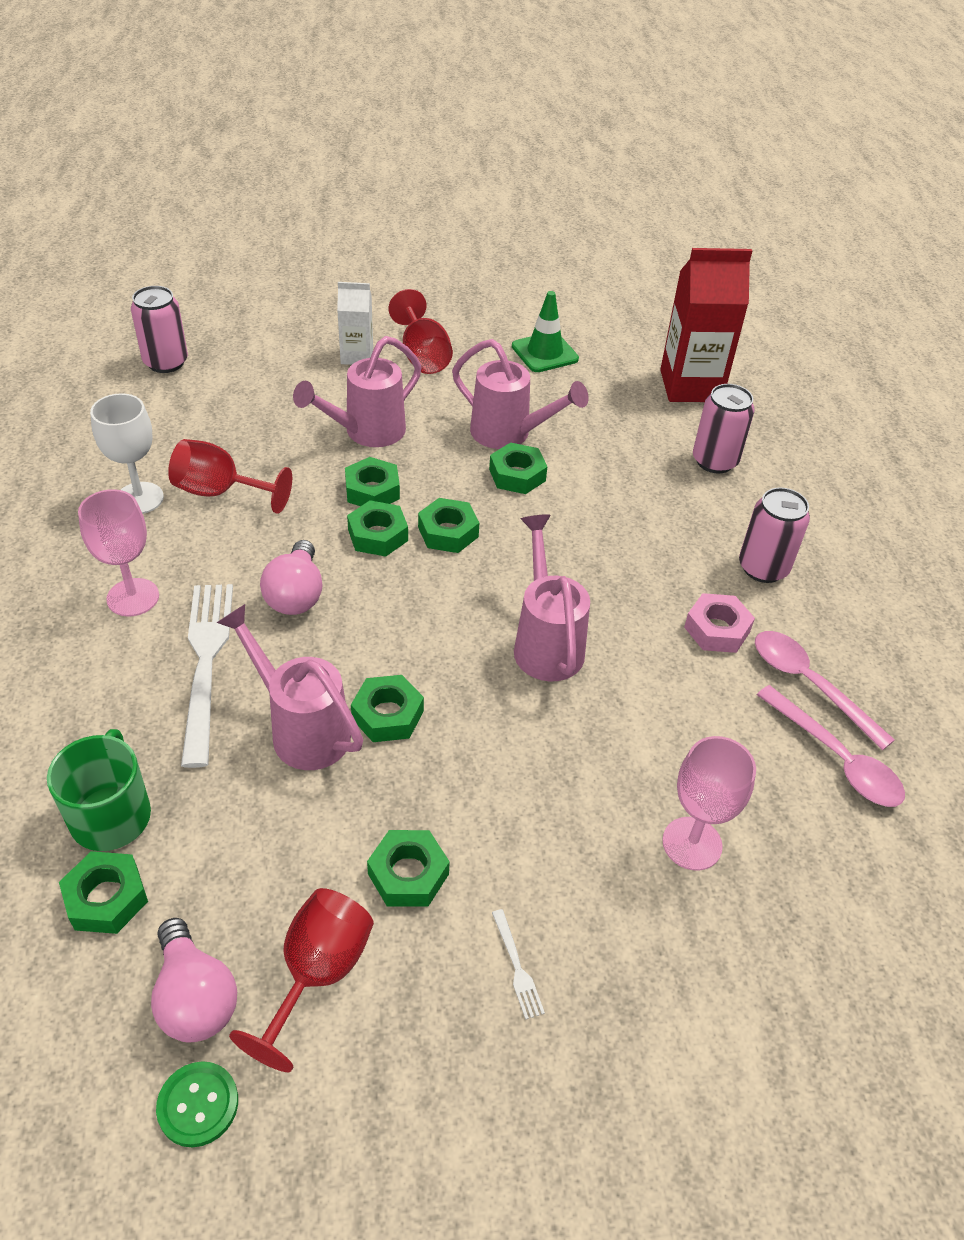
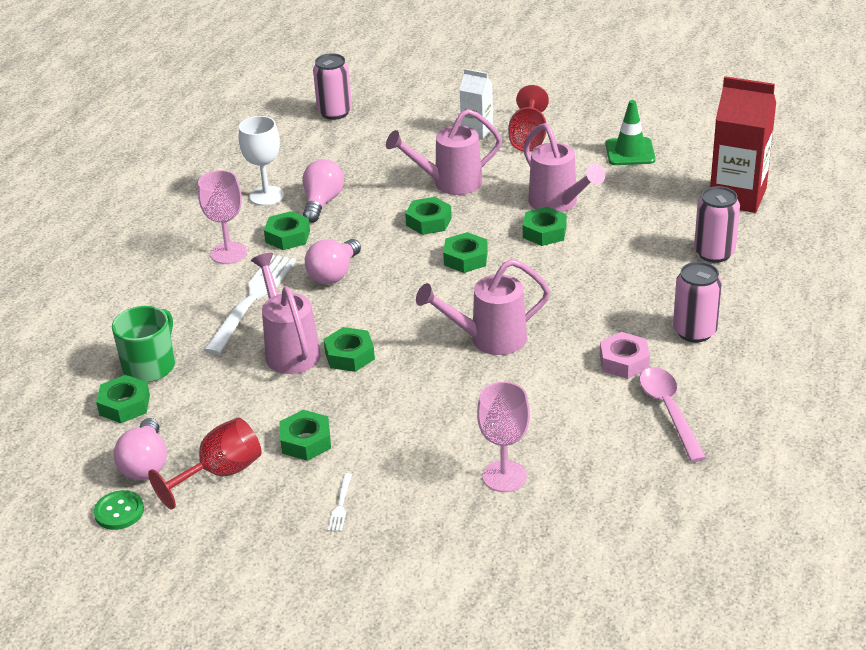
camera: 30 degrees right, 10 degrees down
(220, 492) = (322, 202): red goblet -> pink light bulb
(378, 535) = (413, 250): green nut -> green nut (288, 236)
(546, 642) = (488, 340): pink watering can -> pink watering can turned 120 degrees counterclockwise
(836, 758) = (652, 458): pink spoon -> none

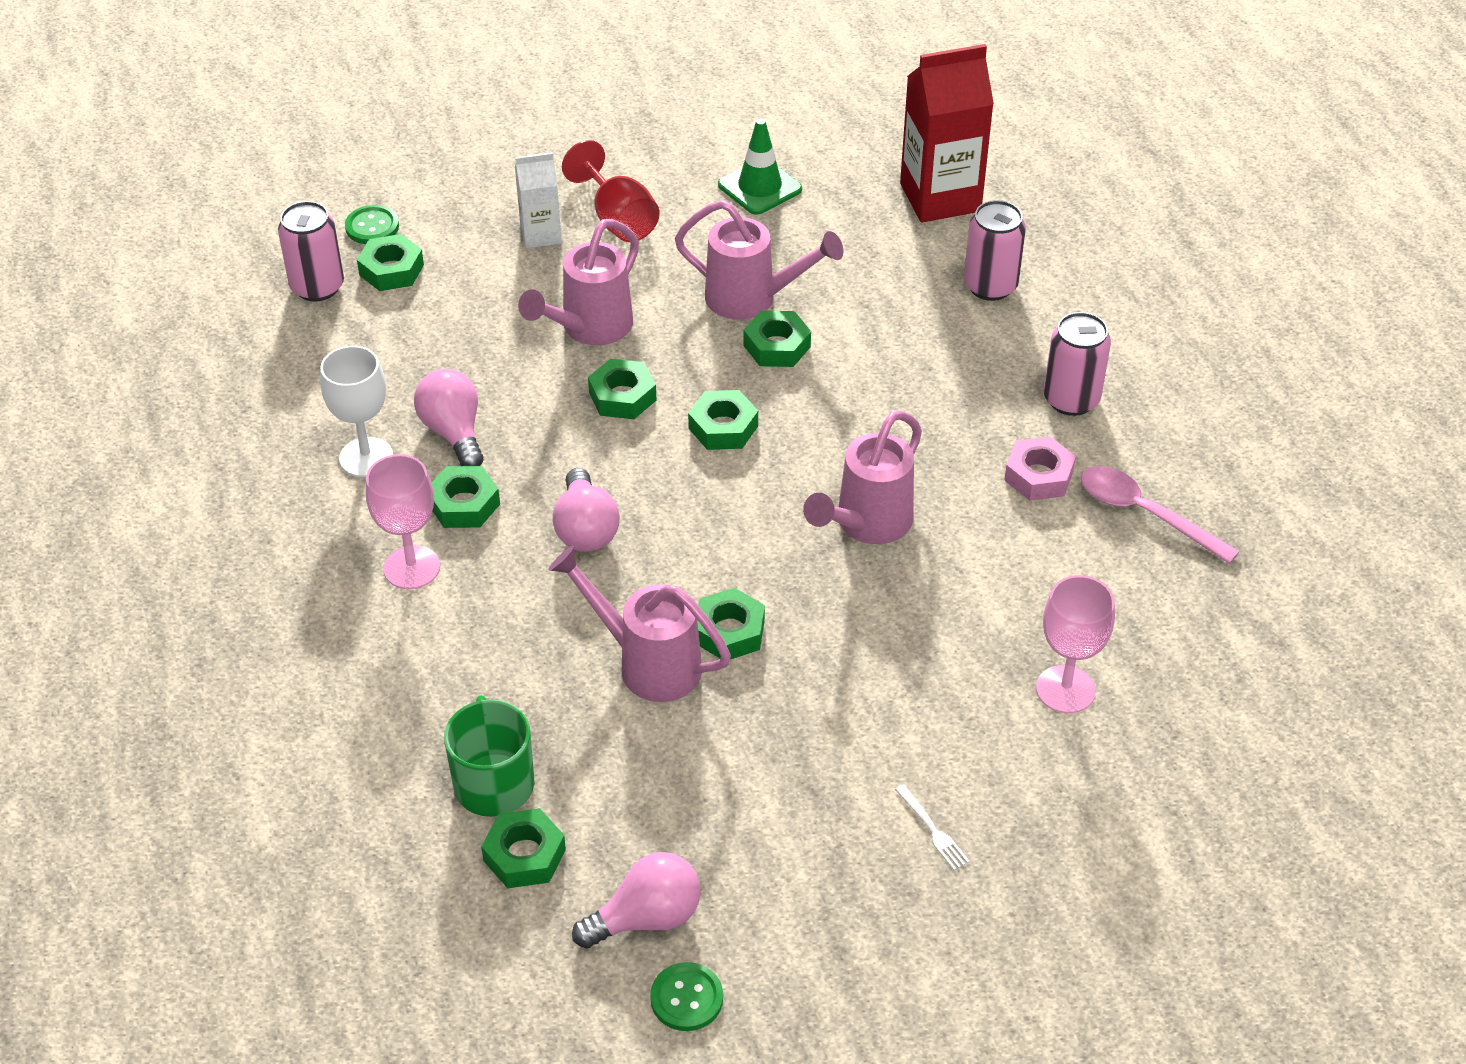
camera: 40 degrees left, 10 degrees up
(145, 464) = (646, 918): pink light bulb -> pink light bulb turned 75 degrees counterclockwise
(220, 473) = (751, 875): red goblet -> none
(253, 299) = (520, 617): white fork -> none
(306, 441) = (804, 773): green nut -> green nut (391, 270)
(394, 96) = (372, 227): none -> green button

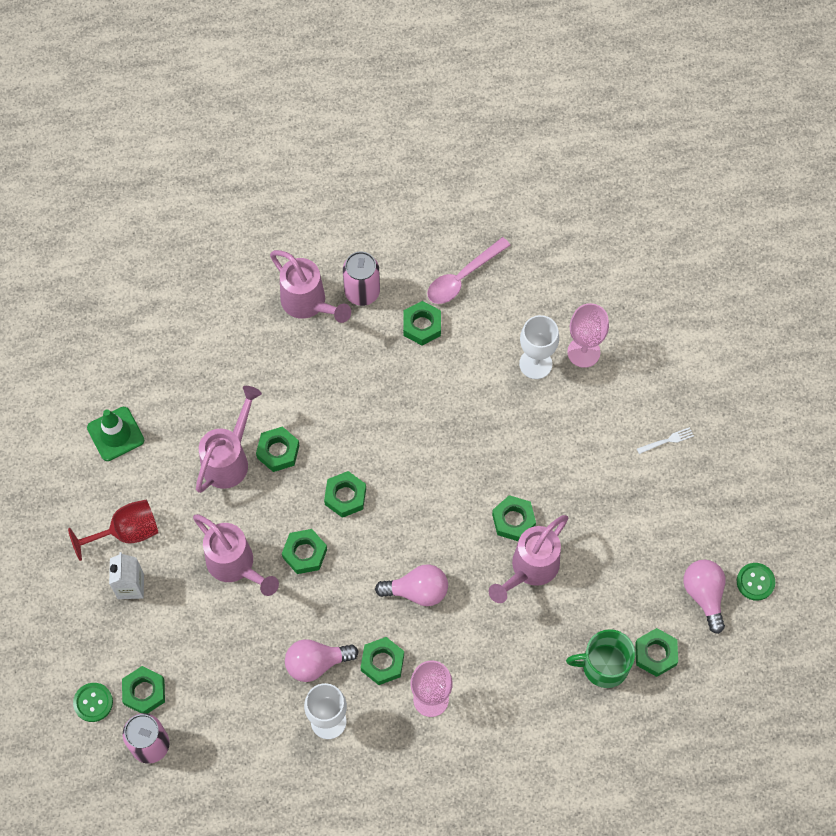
camera: 80 degrees left, 20 degrees up
(866, 525) = (443, 429): pink watering can -> pink watering can (309, 304)
(940, 197) = (155, 322): red carton -> none
(990, 286) = (250, 312): pink can -> none
(1020, 627) = (535, 364): none -> white goblet
(1038, 476) = (422, 326): pink nut -> green nut

